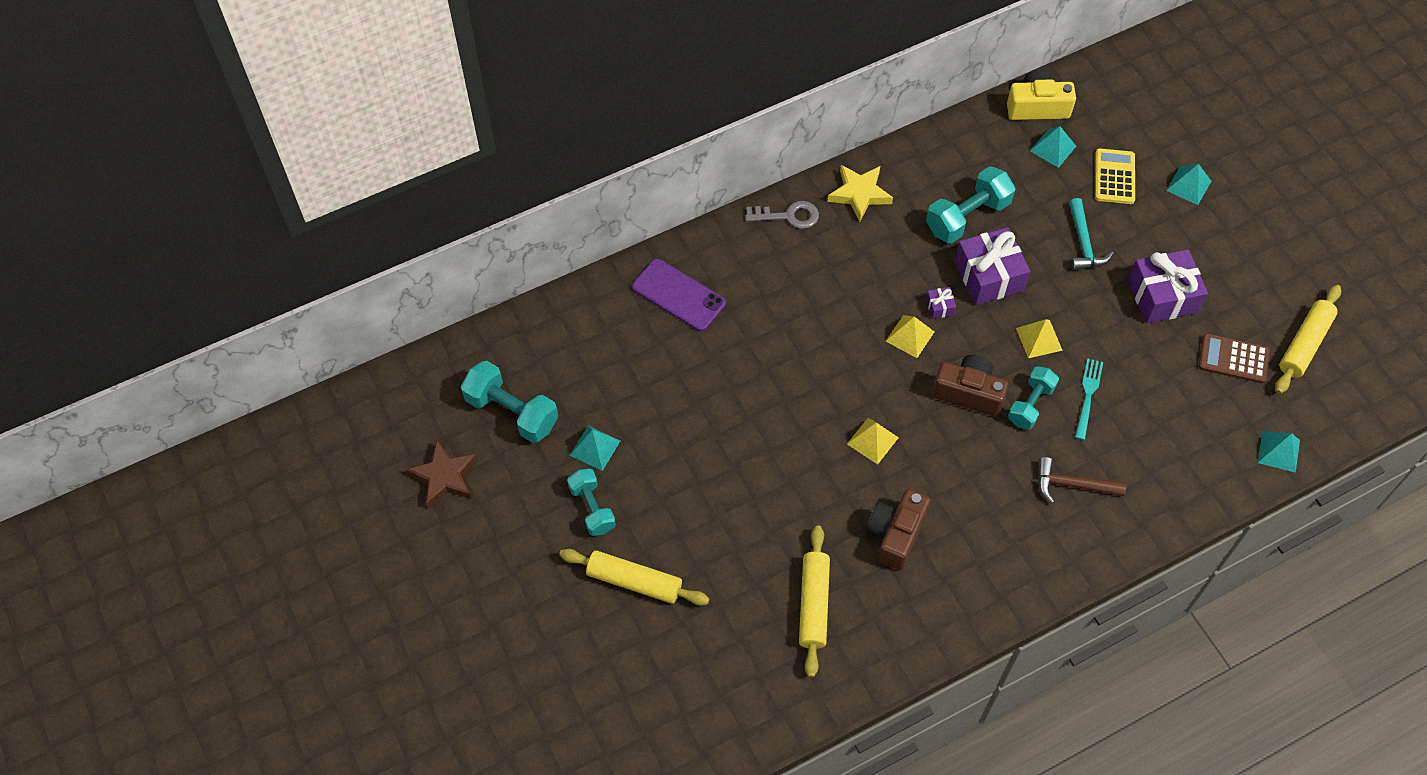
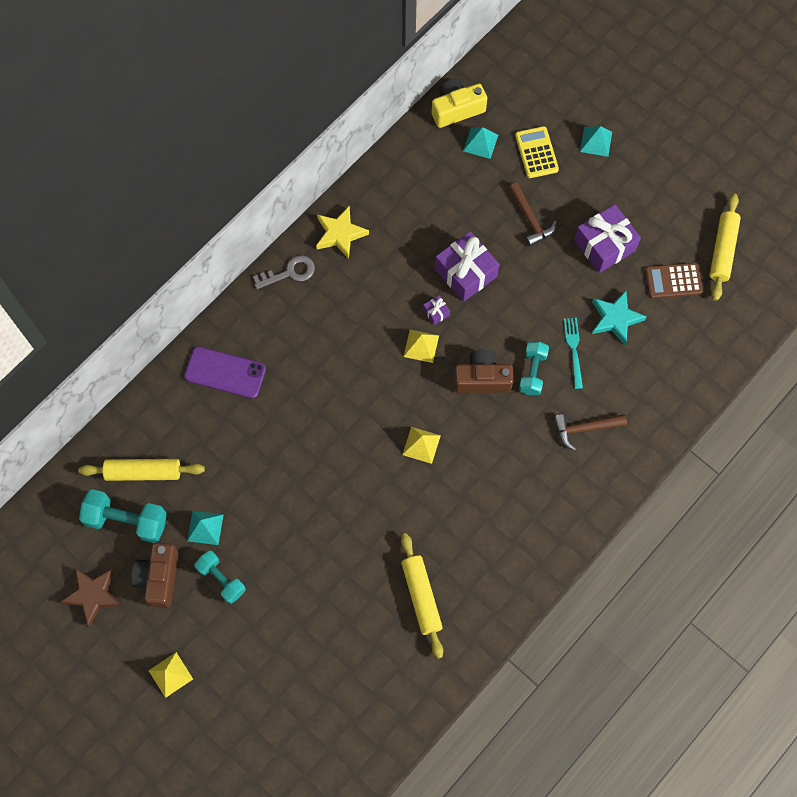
camera: 20 degrees left, 10 degrees up
(634, 581) = (276, 628): yellow rolling pin -> yellow rolling pin (143, 472)
(896, 534) = (465, 517): brown camera -> brown camera (159, 577)
(967, 217) = (432, 226): turquoise dumbbell -> none
(1039, 339) = (521, 314): yellow pyramid -> yellow pyramid (170, 674)
(1083, 243) = (530, 219): turquoise hammer -> brown hammer
(1149, 378) = (615, 319): none -> turquoise star
(1278, 451) = (729, 347): turquoise pyramid -> none

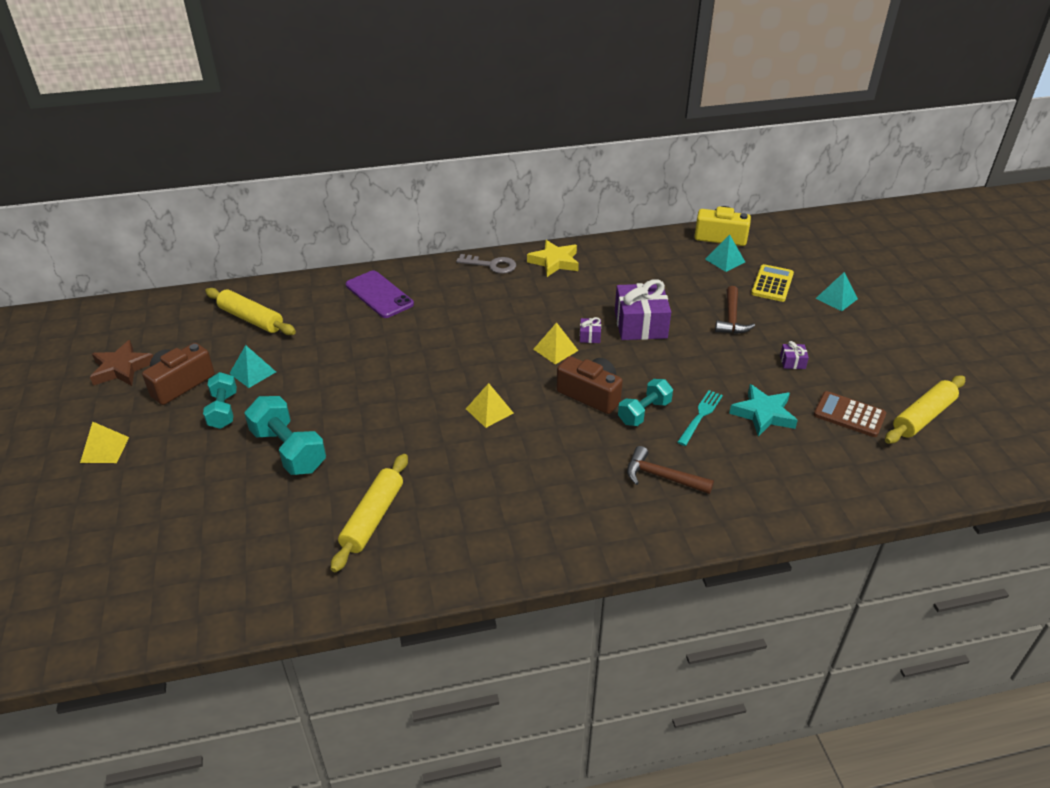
camera: 35 degrees right, 30 degrees down
(127, 520) = (203, 339): turquoise dumbbell -> turquoise dumbbell (288, 450)
(604, 245) = (792, 362): purple gift -> purple gift, size x0.43

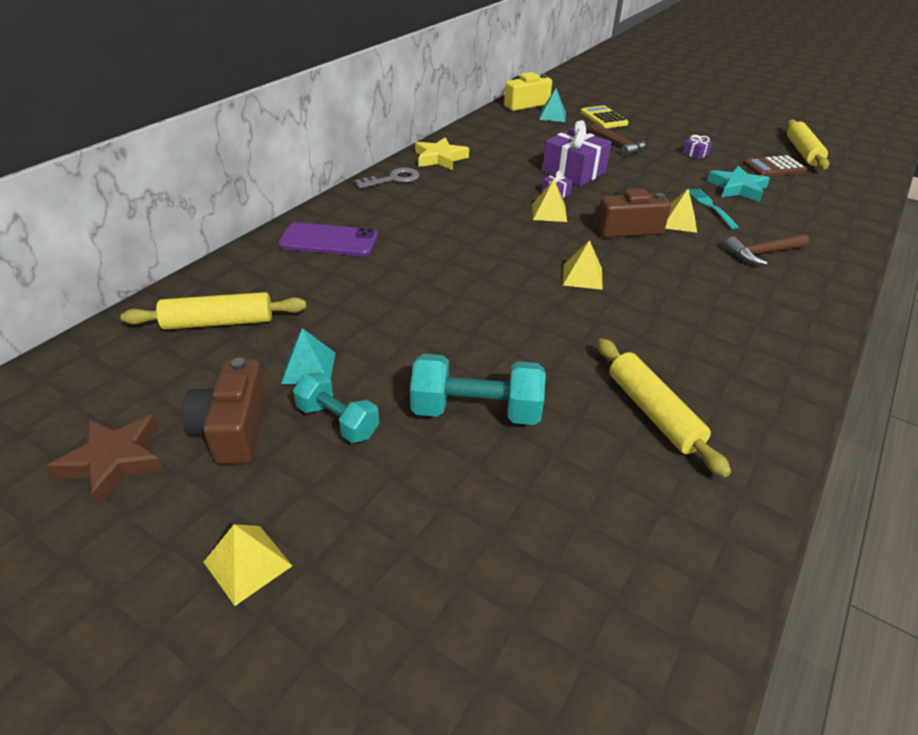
camera: 45 degrees left, 0 degrees up
(644, 412) = (678, 222): turquoise dumbbell -> yellow pyramid
(836, 298) = (650, 112): turquoise pyramid -> none

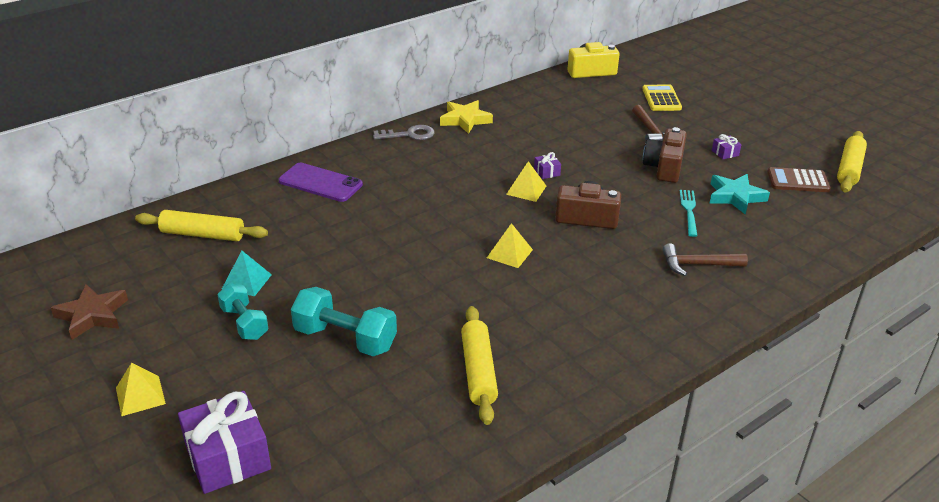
camera: 20 degrees right, 5 degrees down
(234, 428) = (174, 312): brown camera -> brown camera (664, 167)
(552, 116) = (609, 89): turquoise pyramid -> none
(573, 172) = (582, 153): purple gift -> purple gift (228, 457)
(678, 222) = (642, 220): yellow pyramid -> none

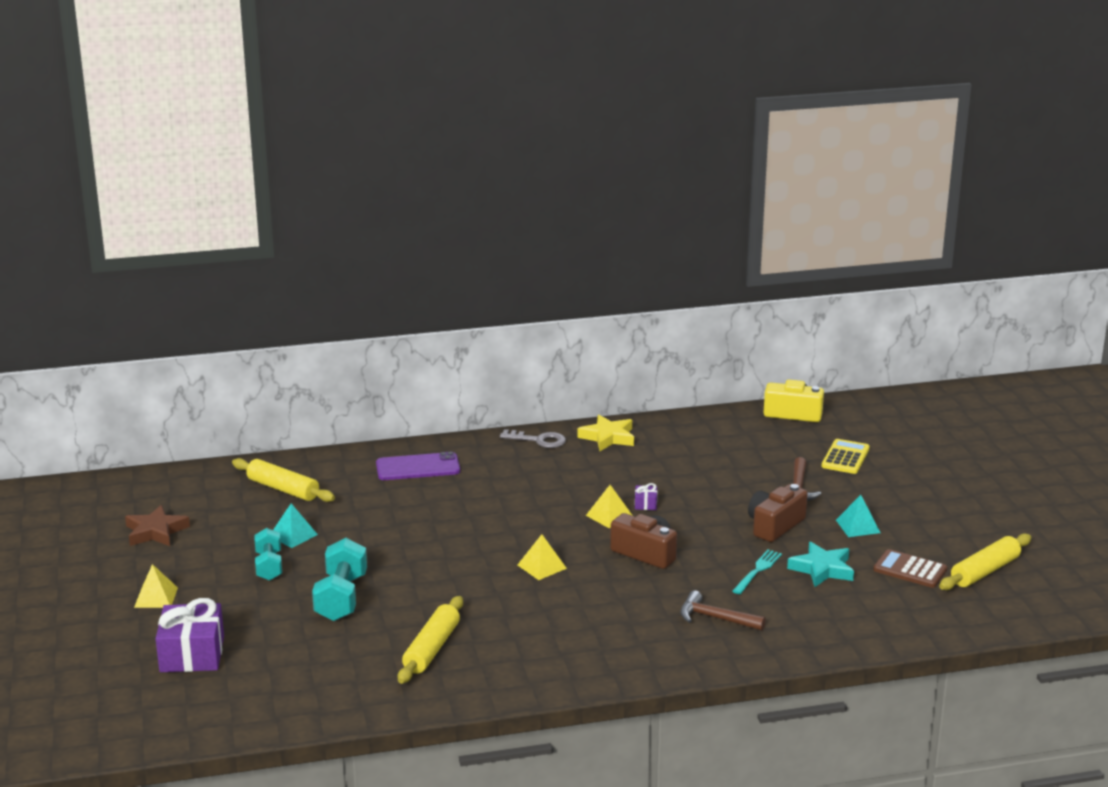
camera: 25 degrees right, 10 degrees down
(320, 183) = (418, 467): purple phone -> purple phone turned 60 degrees counterclockwise
(345, 339) = (341, 598): turquoise dumbbell -> turquoise dumbbell turned 45 degrees clockwise
(725, 153) = (858, 526): purple gift -> turquoise pyramid

